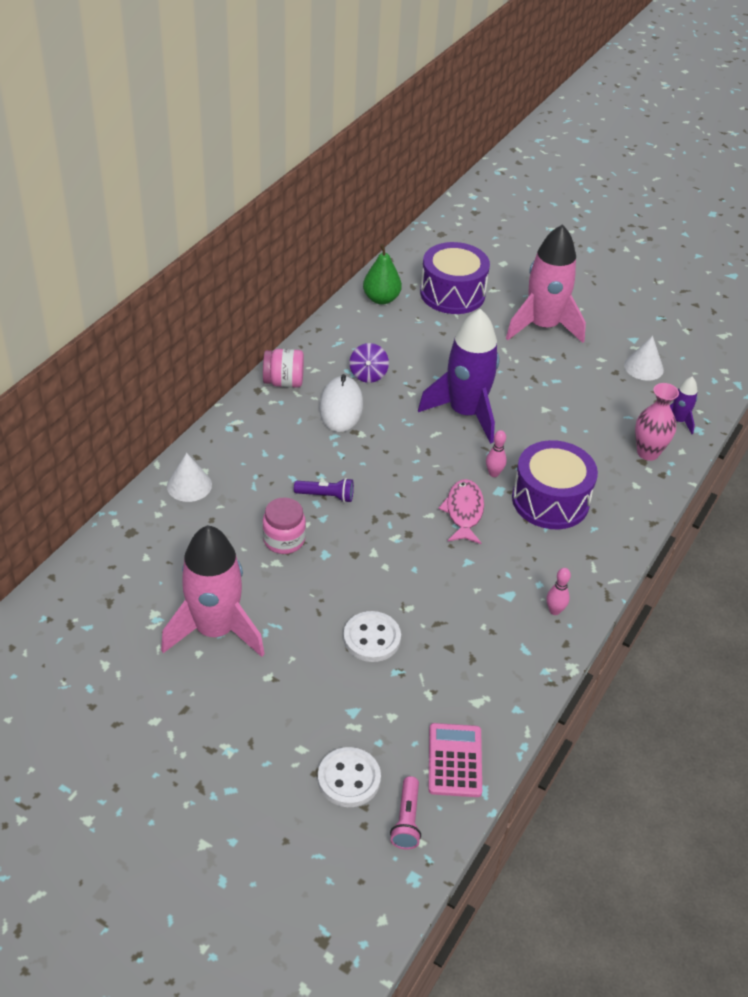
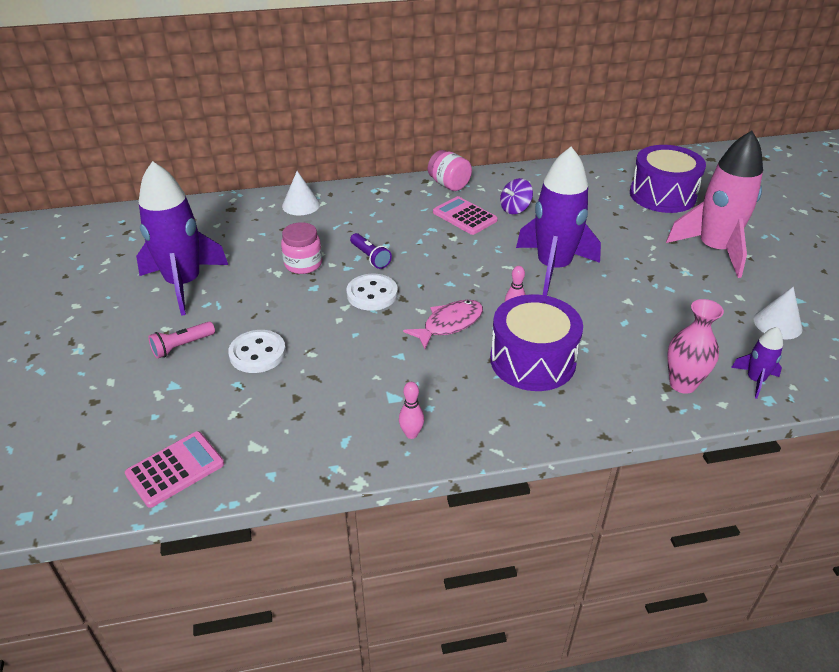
camera: 50 degrees right, 5 degrees down
(215, 630) = (184, 284): pink rocket -> purple rocket
(341, 407) = (464, 216): white mouse -> pink calculator
(349, 779) = (101, 421): white button -> white button (372, 294)
(381, 299) = (597, 174): green pear -> none
(406, 820) = (85, 477): pink flashlight -> pink flashlight (182, 346)

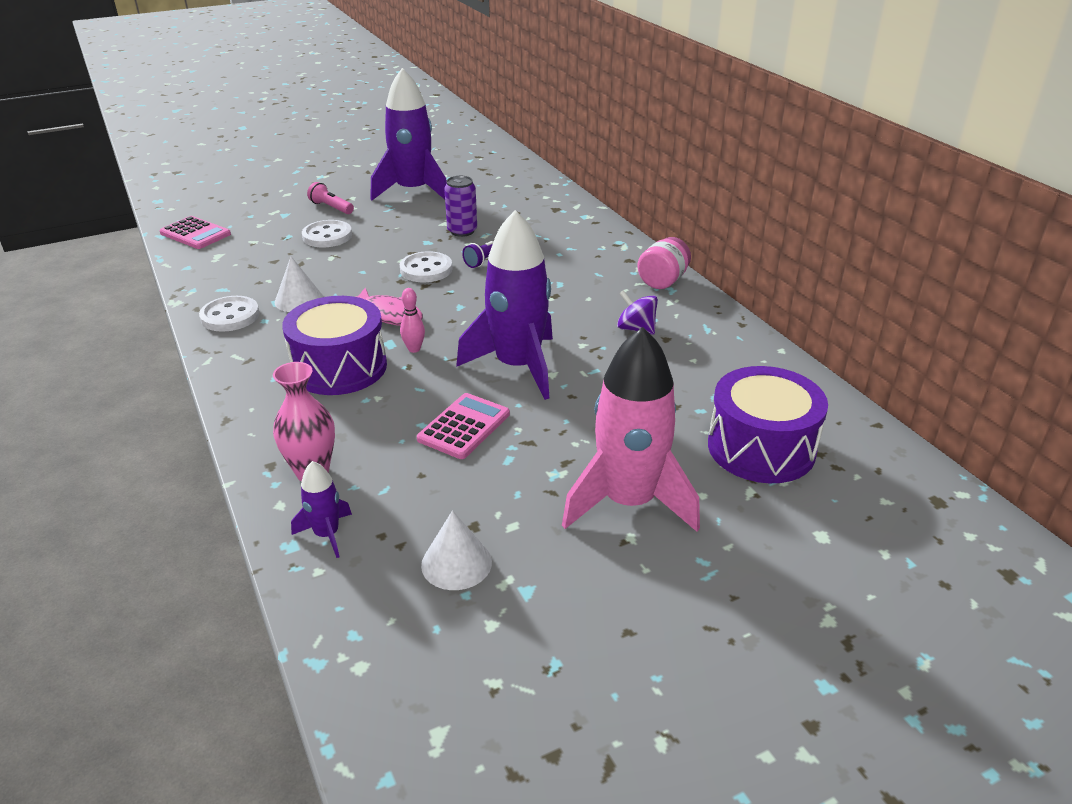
camera: 75 degrees right, 5 degrees down
(301, 205) = (564, 212): white cone -> white cone (299, 300)
(303, 264) = (462, 231): pink jar -> purple can
(411, 434) = (230, 316): pink bowling pin -> white button
(464, 216) = (597, 299): pink calculator -> pink calculator (464, 427)

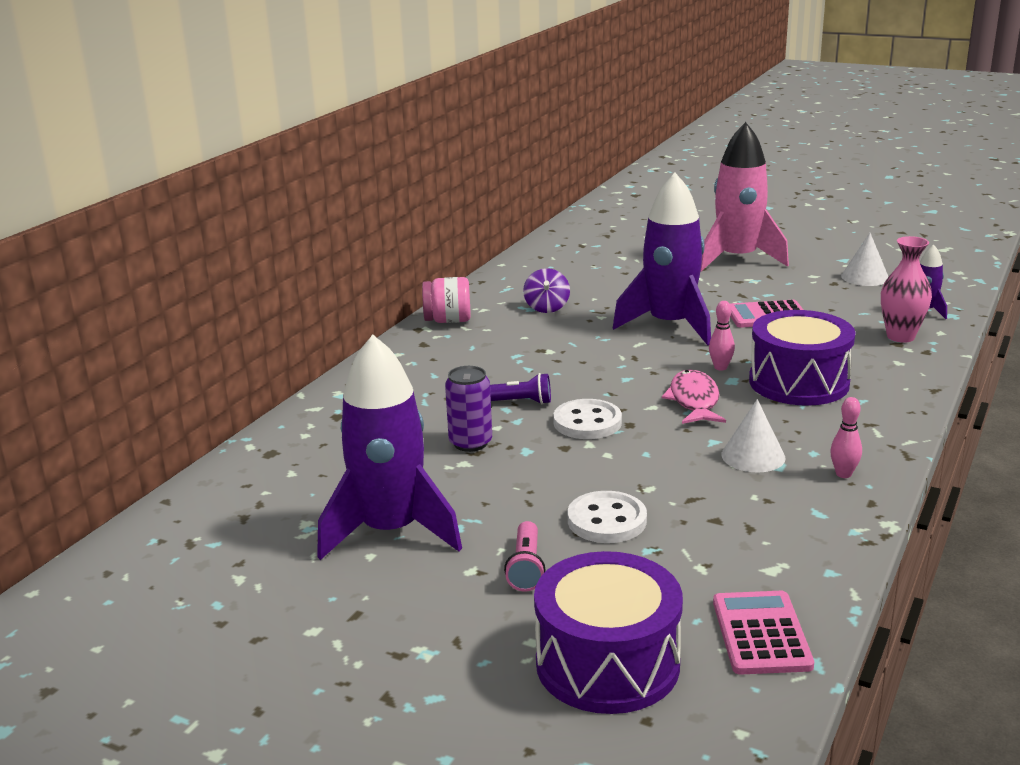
camera: 125 degrees left, 10 degrees down
(230, 316) = (843, 474): white button -> pink bowling pin
(761, 448) = (627, 246): purple drum -> purple drum (607, 663)

